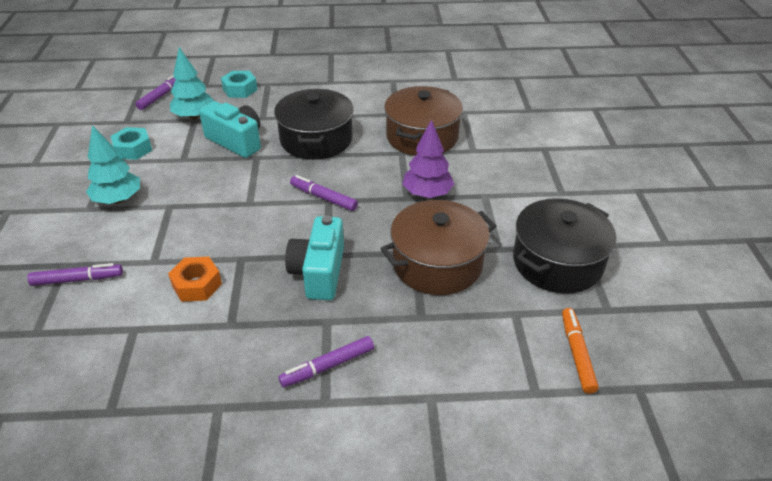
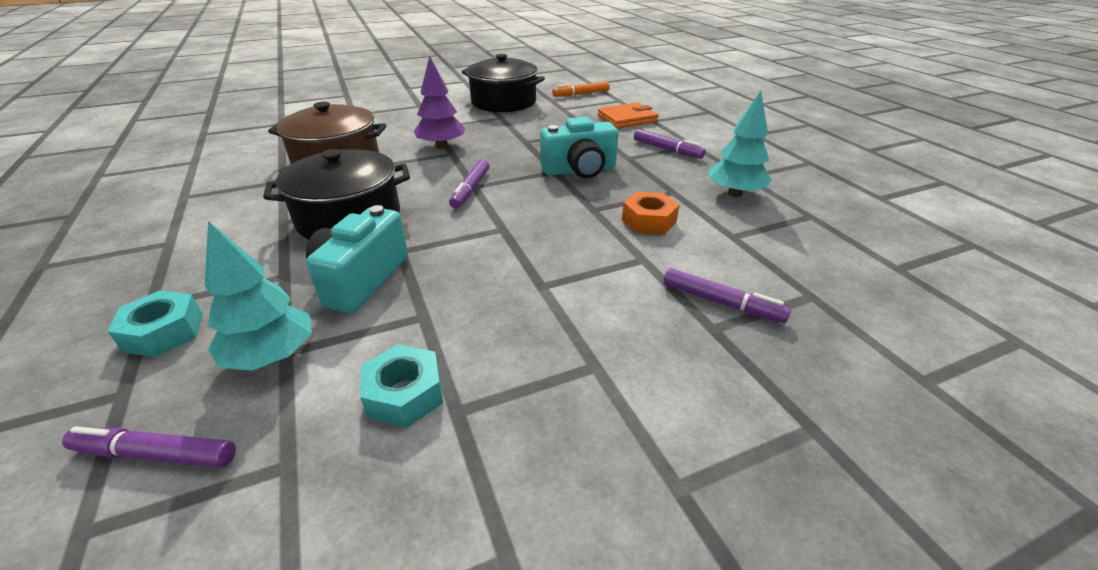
camera: 110 degrees left, 5 degrees down
(77, 280) = (721, 303): purple marker -> purple marker turned 150 degrees clockwise
(118, 199) = (556, 342): turquoise tree -> turquoise tree (734, 193)
(437, 264) = (533, 132): brown pot -> none
(448, 369) = (627, 119): none -> orange wallet

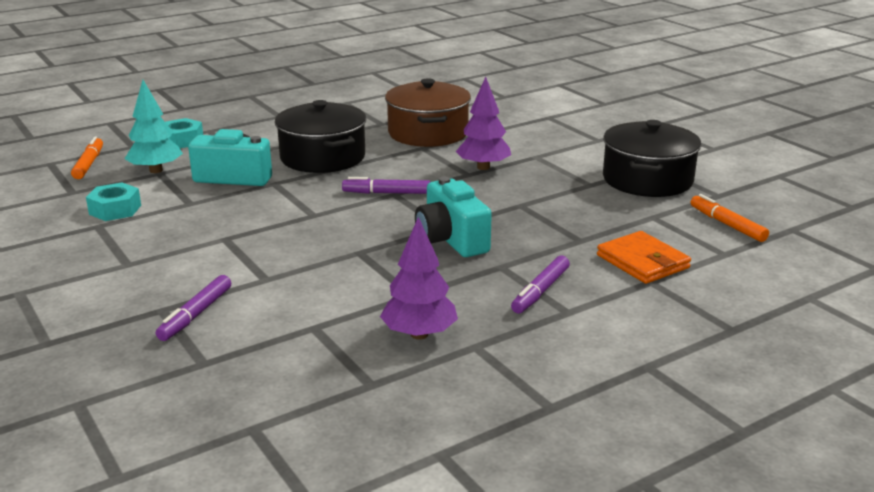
camera: 80 degrees right, 10 degrees down
(156, 454) = (89, 164): purple marker -> orange marker
(648, 221) = (339, 280): orange nut -> none
(734, 193) = (419, 334): turquoise tree -> purple tree

